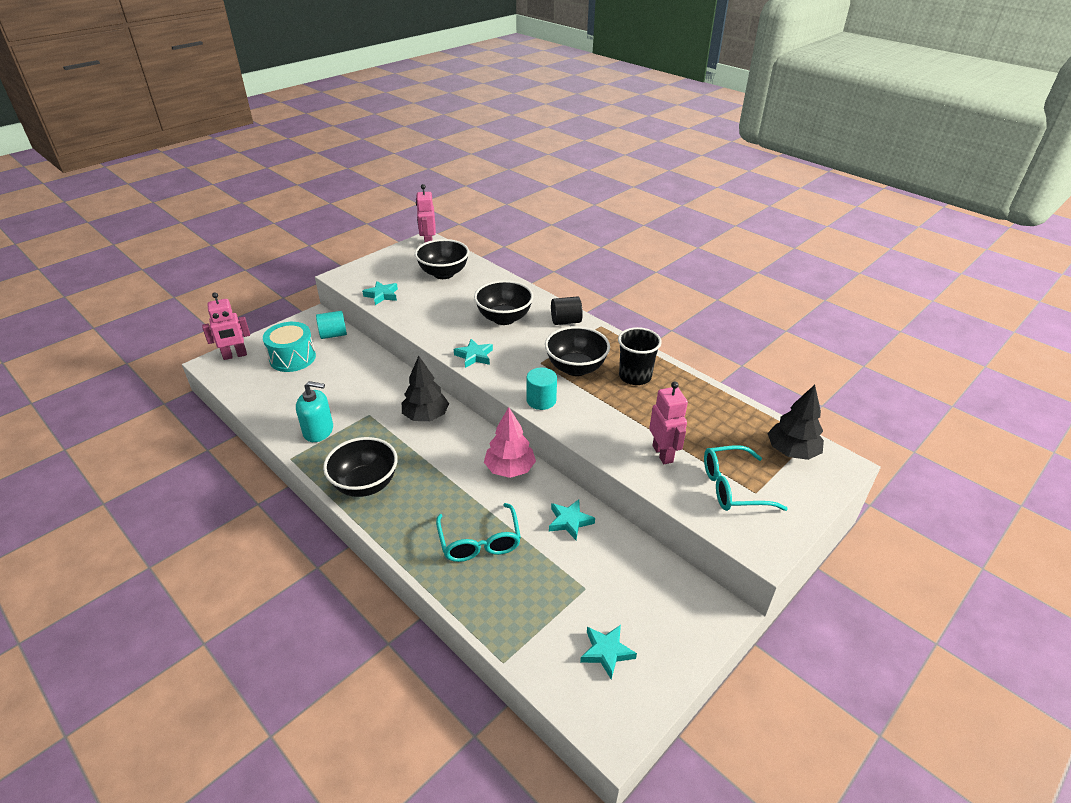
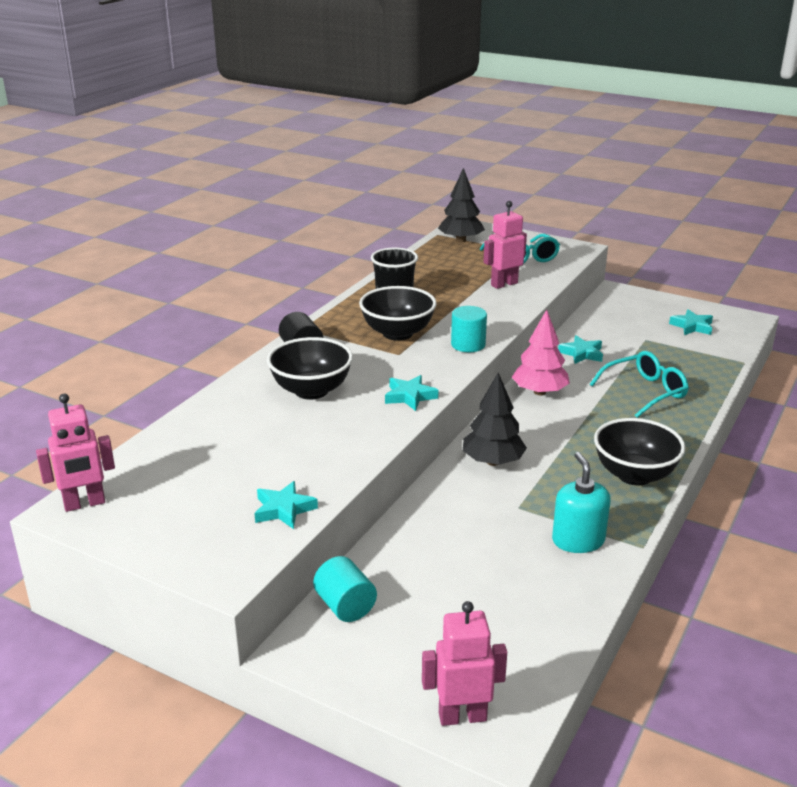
camera: 105 degrees left, 10 degrees down
(235, 355) = (462, 716): pink robot -> pink robot turned 60 degrees counterclockwise
(292, 358) = (433, 632): turquoise drum -> none
(443, 273) = (194, 464): black bowl -> none

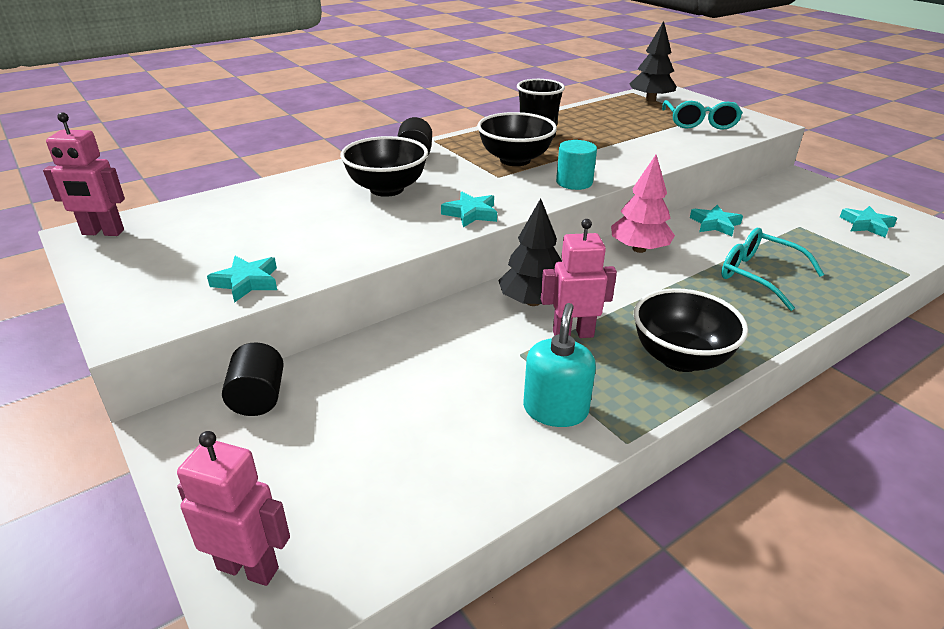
camera: 25 degrees right, 5 degrees up
(345, 606) = (258, 398): turquoise cylinder -> black cylinder
(504, 284) = (660, 140): pink robot -> pink robot (573, 334)
(644, 392) = (759, 276): turquoise glasses -> turquoise glasses turned 135 degrees counterclockwise

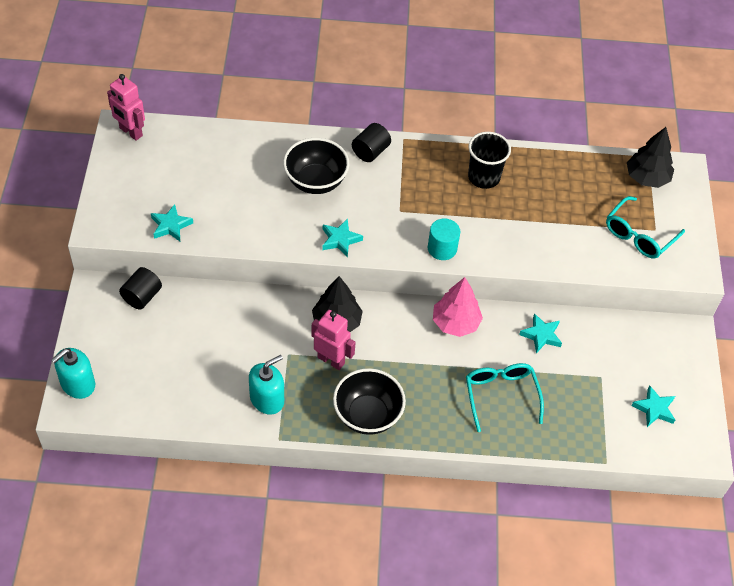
camera: 35 degrees right, 20 degrees up
(248, 568) = (78, 384): pink robot -> turquoise soap dispenser
(515, 160) = (432, 198): black bowl -> none

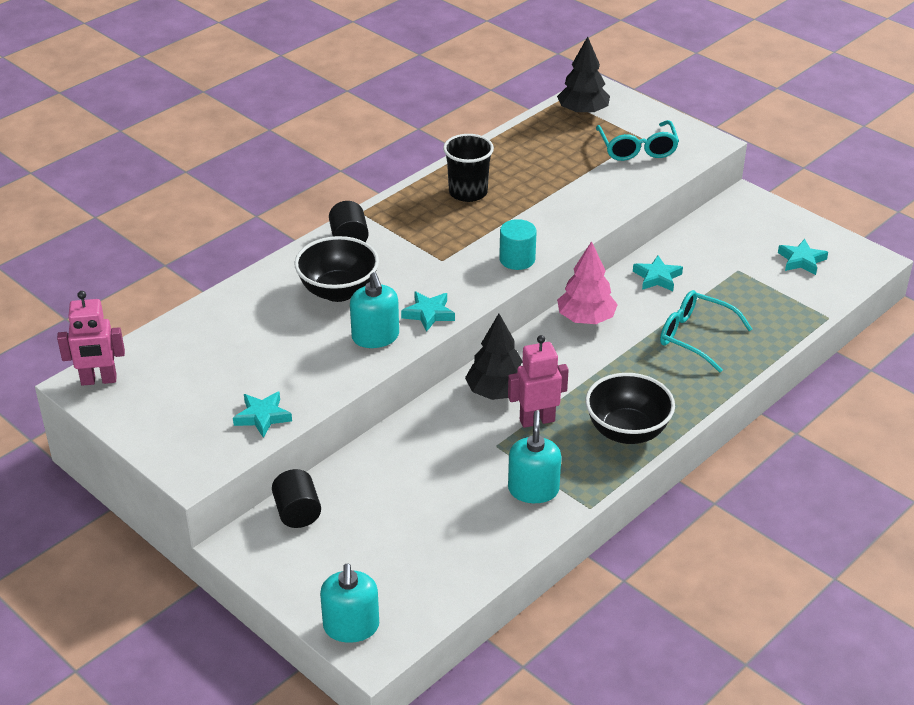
camera: 45 degrees left, 15 degrees down
(292, 229) = (375, 337): none -> turquoise soap dispenser

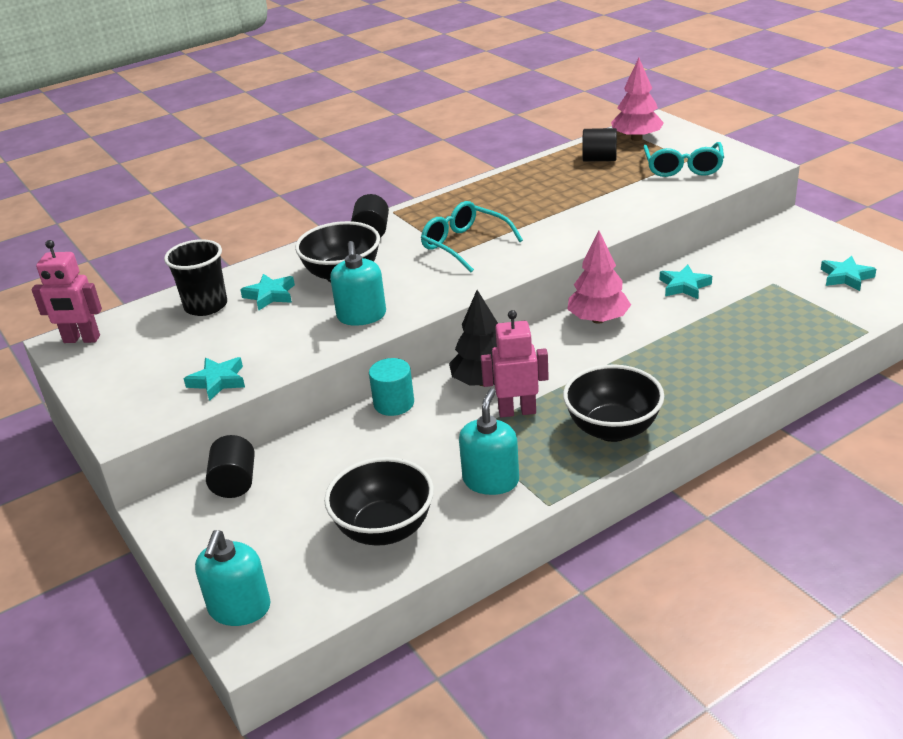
camera: 15 degrees right, 5 degrees down
(428, 314) = (423, 298): turquoise star -> turquoise star (270, 295)
(453, 543) = (384, 529): none -> black bowl
(468, 192) = (501, 199): black cup -> black cup (206, 306)
(517, 259) = (530, 255): turquoise cylinder -> turquoise cylinder (394, 403)
(552, 140) = (599, 159): none -> black cylinder
(583, 112) = (636, 138): black tree -> pink tree
(696, 337) = (713, 342): turquoise glasses -> turquoise glasses (465, 245)

